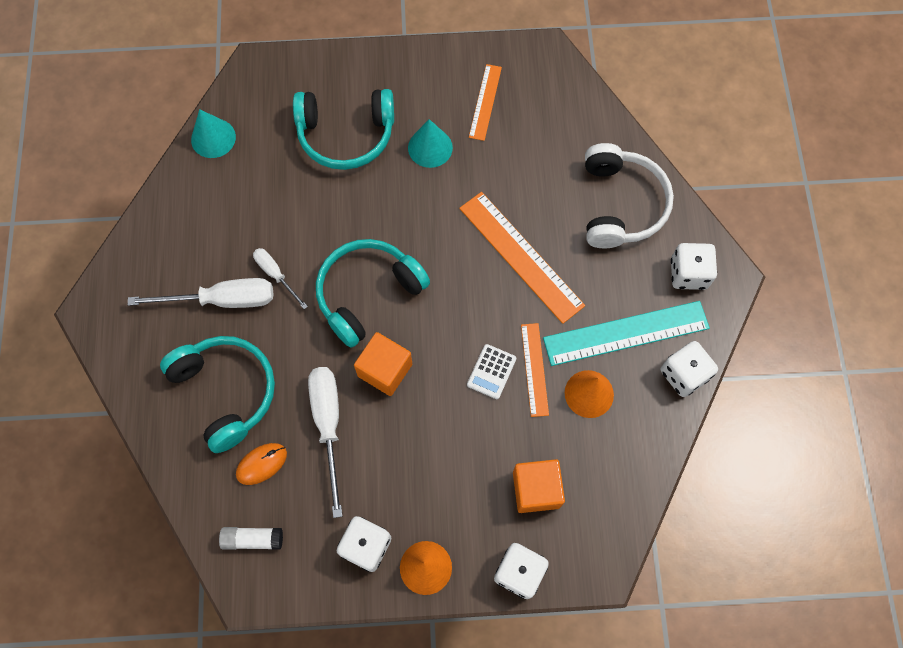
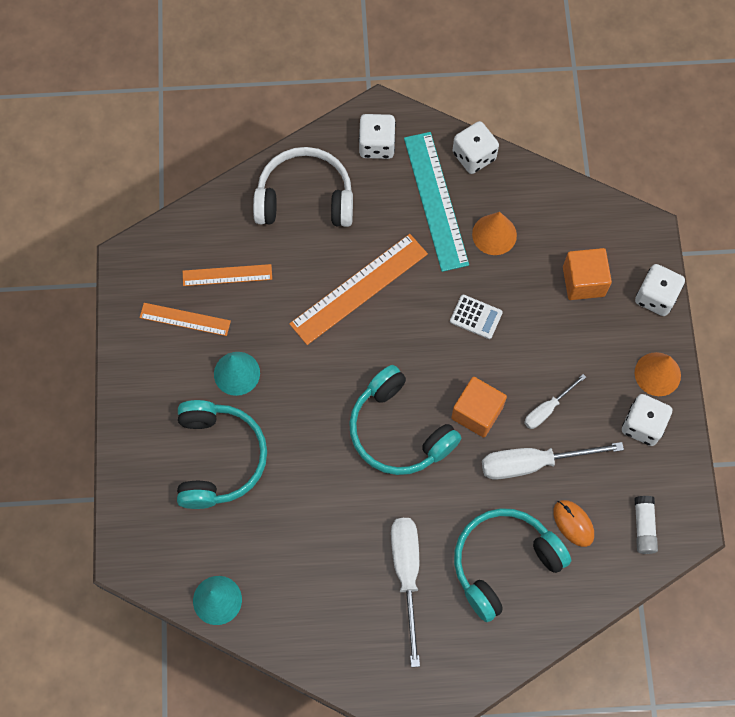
camera: 90 degrees left, 0 degrees up
(276, 275) = (379, 522): white screwdriver -> white screwdriver (547, 409)
(534, 369) = (472, 280): orange ruler -> orange ruler (227, 275)

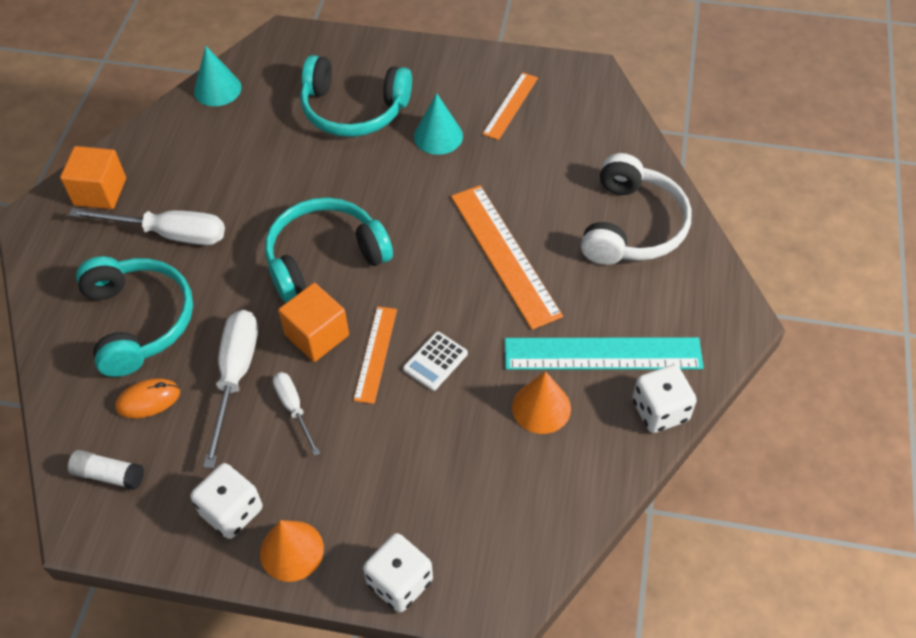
camera: 105 degrees right, 15 degrees down
(227, 275) = (551, 145): orange ruler -> orange ruler (375, 354)
(377, 145) = (692, 308): white dice -> none
(583, 281) = (448, 495): orange cube -> orange cube (100, 192)

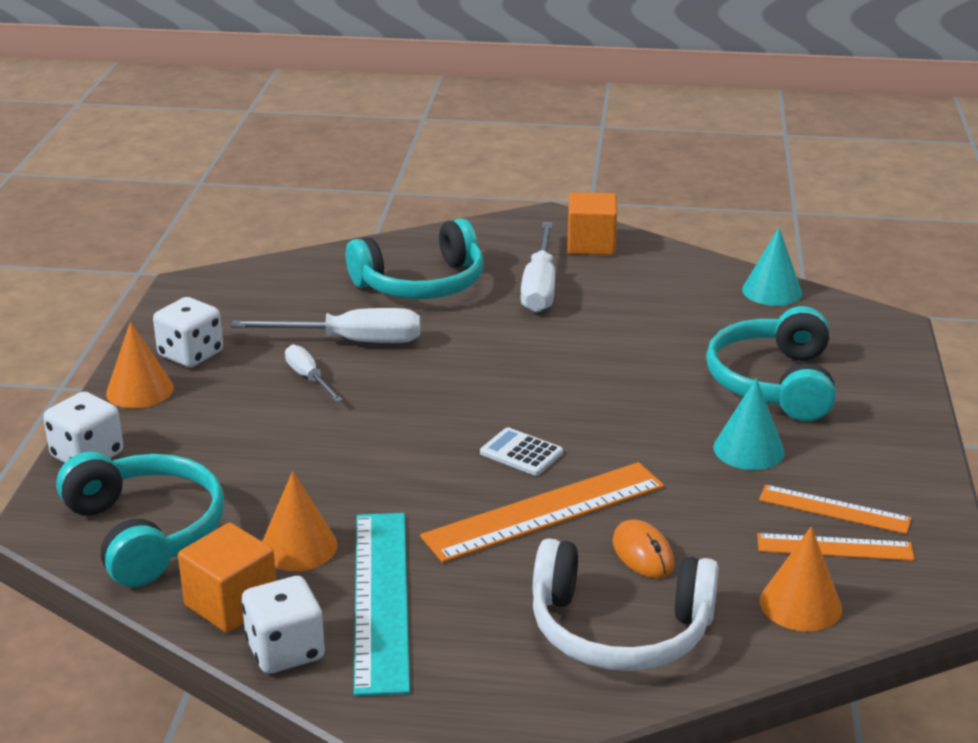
camera: 85 degrees right, 25 degrees down
(108, 475) = (242, 290): white glue stick -> none
(148, 400) = (324, 299): orange mouse -> orange mouse (642, 554)
(294, 409) = (309, 378): white screwdriver -> white screwdriver turned 90 degrees counterclockwise
(317, 335) = (406, 384): orange cube -> orange cube (231, 603)
(324, 257) = (520, 380): turquoise headphones -> turquoise headphones (146, 532)
(375, 354) = (381, 423): orange ruler -> orange ruler (834, 547)
(435, 361) = (370, 464): white calculator -> white calculator (521, 453)
(606, 138) = (800, 604): none -> orange cone

